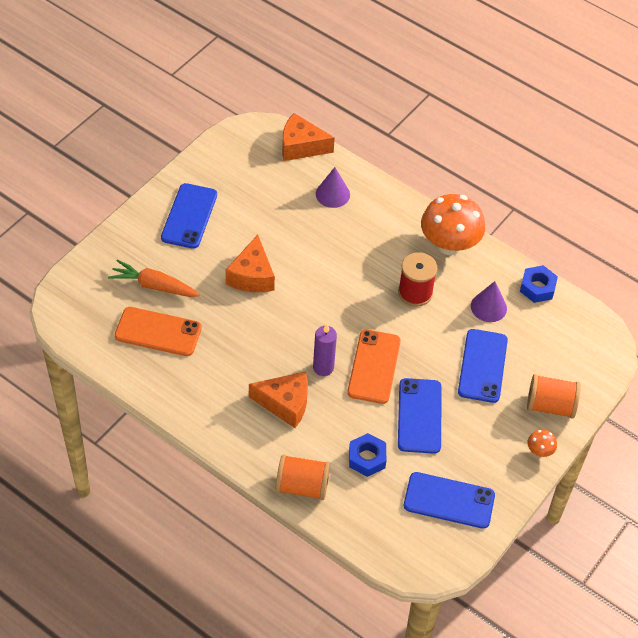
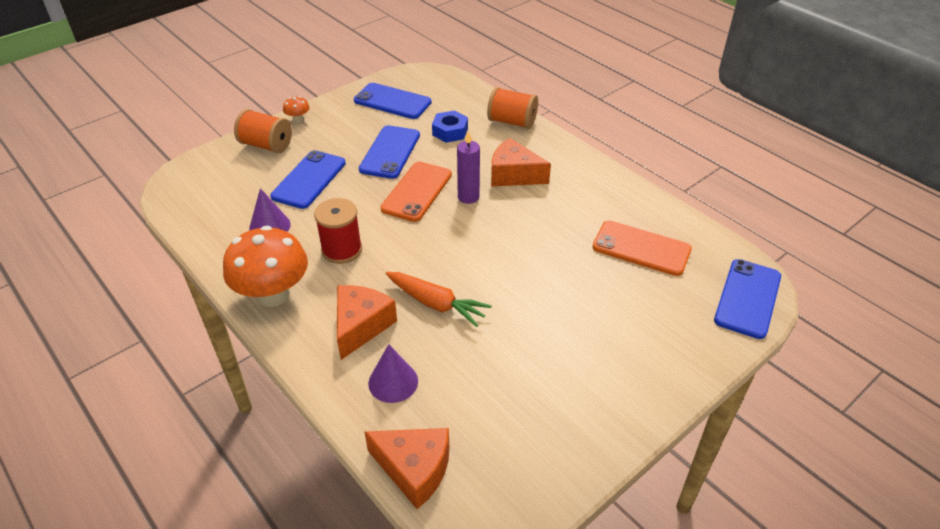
camera: 165 degrees left, 10 degrees down
(154, 286) = (647, 296): orange carrot -> orange carrot (436, 304)
(189, 216) = (601, 378): blue phone -> blue phone (747, 298)
(252, 276) = (526, 291): orange cheese -> orange cheese (361, 326)
(537, 288) = (204, 237): blue nut -> none

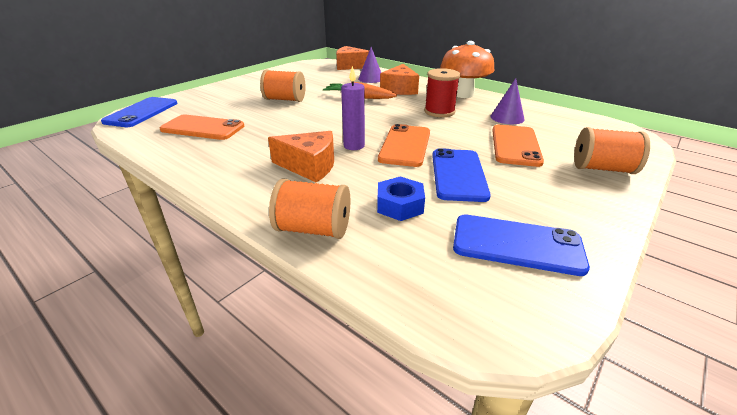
camera: 170 degrees right, 10 degrees down
(298, 119) = (613, 201): orange mushroom -> none
(309, 179) = (515, 145): blue phone -> orange phone
(550, 312) = (285, 100): none -> orange spool

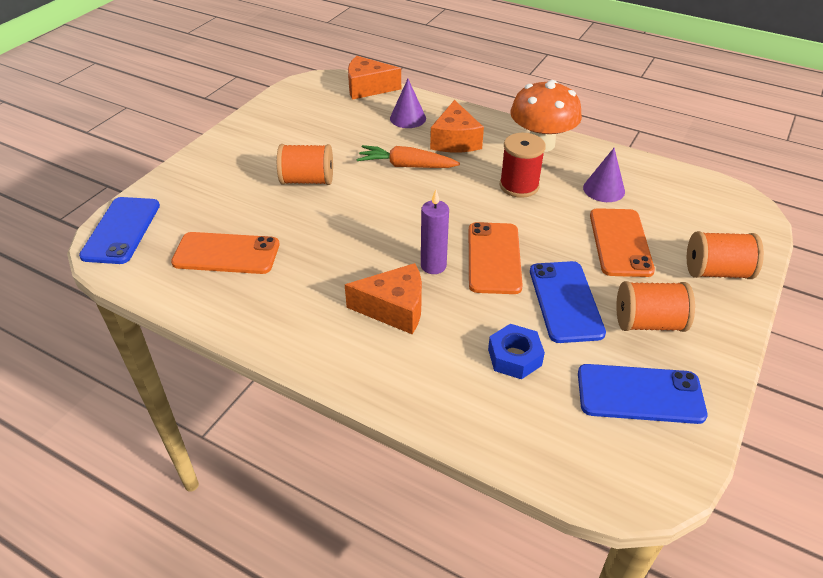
camera: 10 degrees left, 10 degrees up
(313, 229) = (437, 403): orange spool -> orange spool (648, 323)

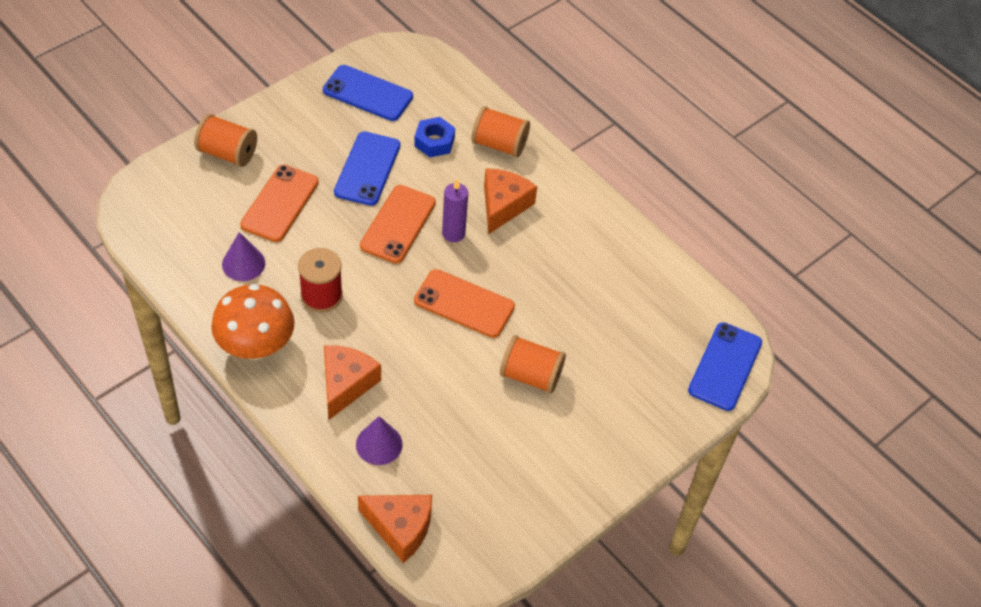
camera: 165 degrees left, 10 degrees up
(226, 253) = (628, 305): orange phone -> orange phone (464, 304)
(394, 309) = (503, 205): orange cheese -> orange cheese turned 90 degrees clockwise
(406, 166) = (419, 362): orange carrot -> none
(648, 323) = (319, 133): orange spool -> orange spool (499, 144)

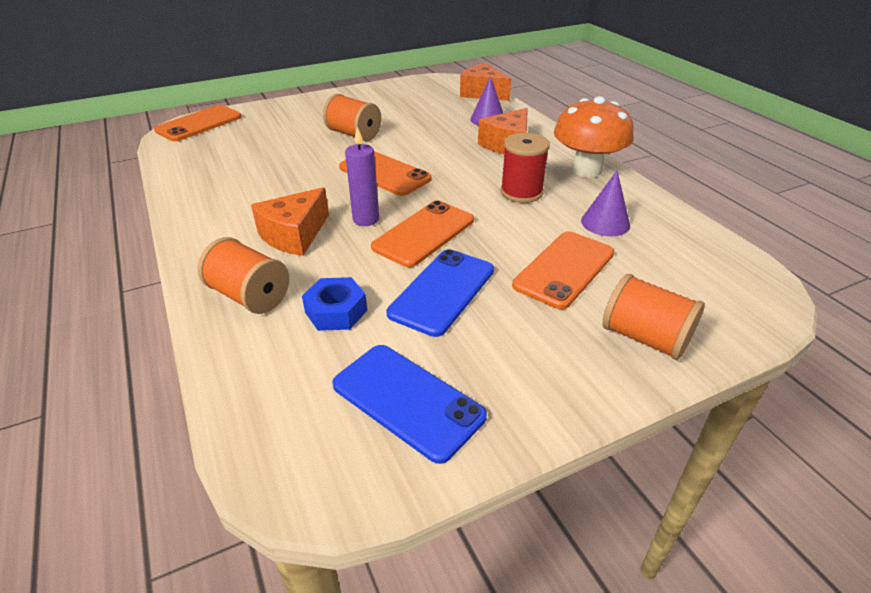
camera: 160 degrees left, 15 degrees down
(725, 366) = (199, 124): blue phone -> orange phone

